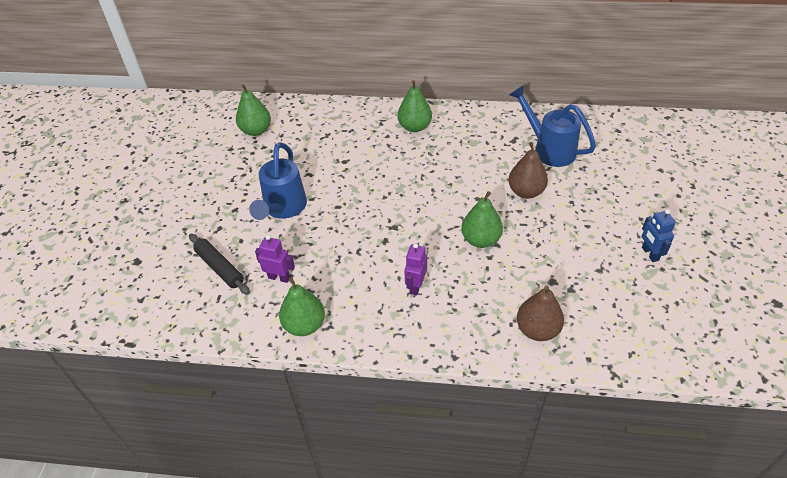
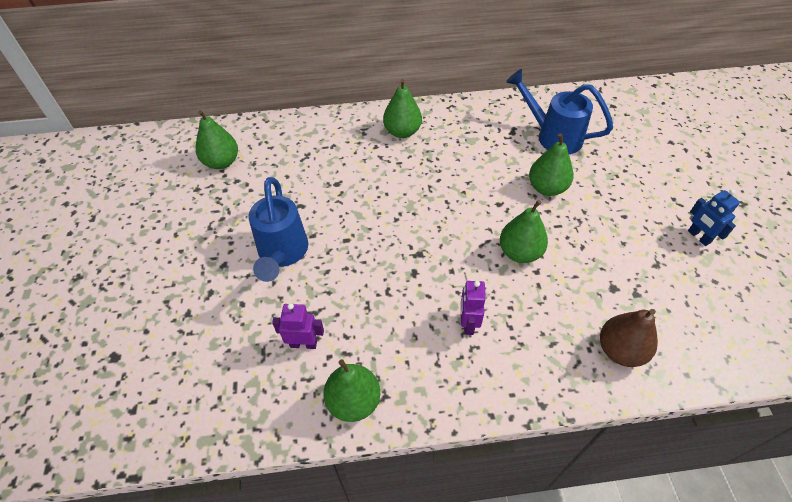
camera: 15 degrees left, 5 degrees up
(220, 268) = (225, 345): black rolling pin -> none
(526, 192) = (547, 188): brown pear -> green pear

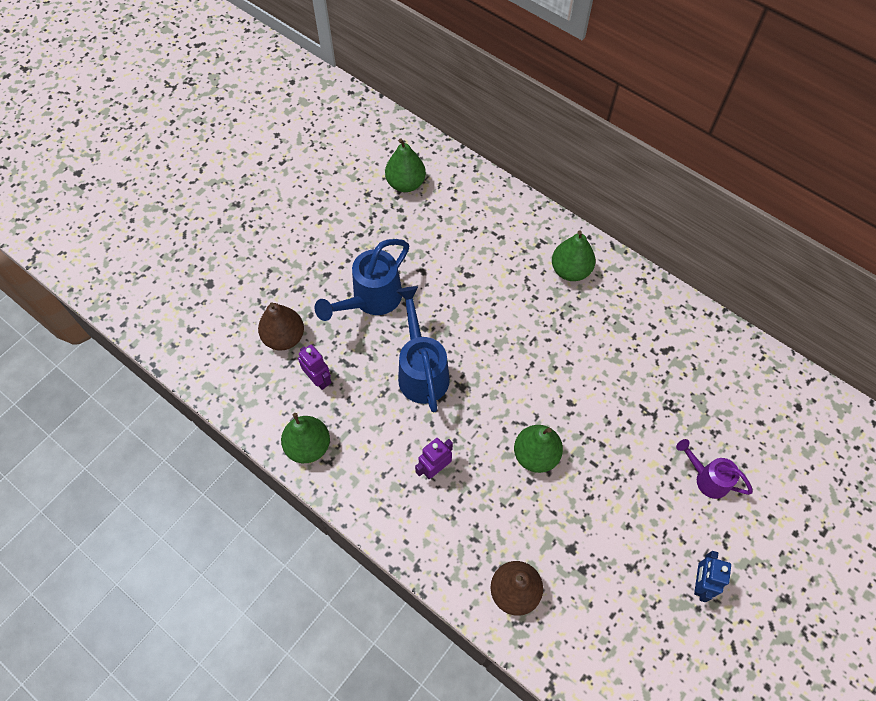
camera: 45 degrees right, 10 degrees up
(236, 339) = (284, 337): none -> brown pear
(547, 188) = (627, 425): green pear -> none
(552, 136) = (696, 385): blue watering can -> blue watering can (421, 370)
(623, 178) = (707, 478): none -> purple watering can

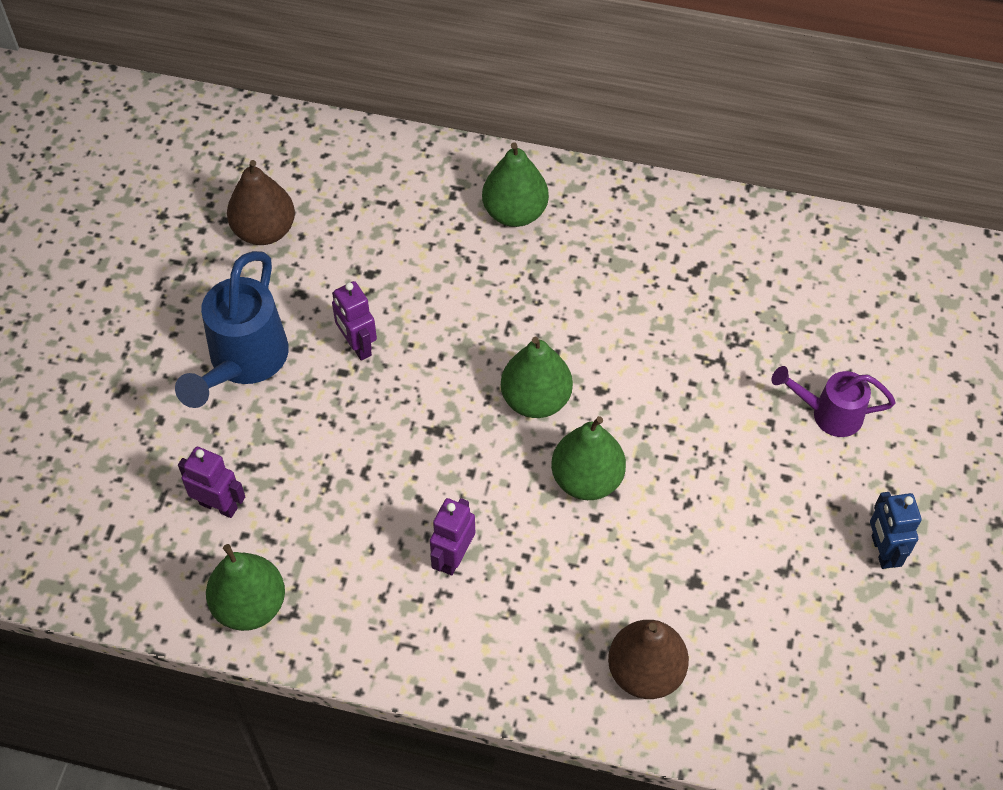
camera: 25 degrees left, 5 degrees down
(284, 337) = (135, 467): brown pear -> brown pear (264, 231)
(405, 183) = (214, 180): green pear -> green pear (535, 400)
(421, 370) = (367, 431): blue watering can -> none
(440, 316) = (357, 346): none -> purple robot

